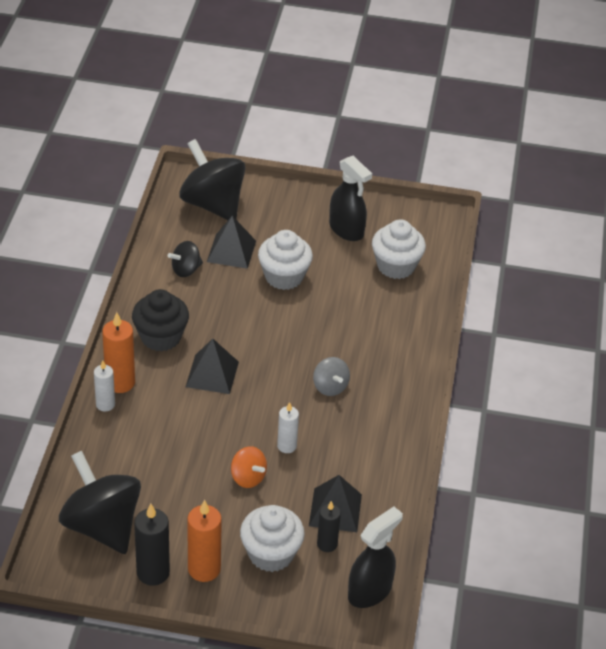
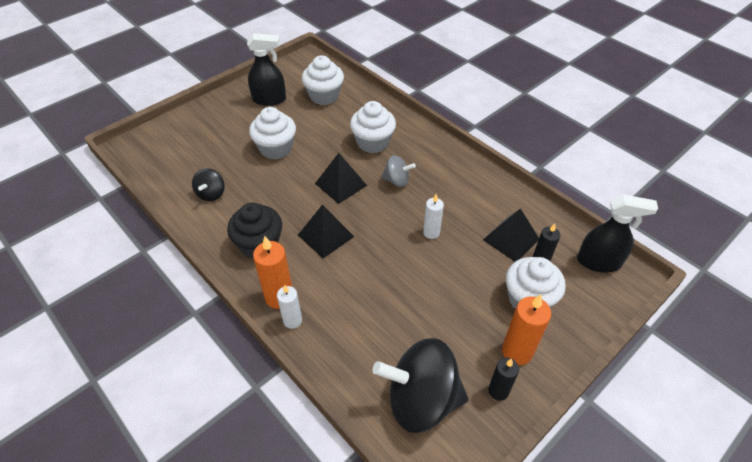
camera: 50 degrees left, 5 degrees up
(153, 572) = (498, 391): black candle -> black candle, size x0.64
(213, 204) = (169, 146): black spinning top -> none
(231, 251) = (223, 161): black pyramid -> black pyramid (341, 184)
(248, 478) = (444, 271): orange spinning top -> none
(365, 341) = (373, 142): none -> white cupcake
(370, 591) = (599, 262): black spray bottle -> black spray bottle turned 105 degrees clockwise

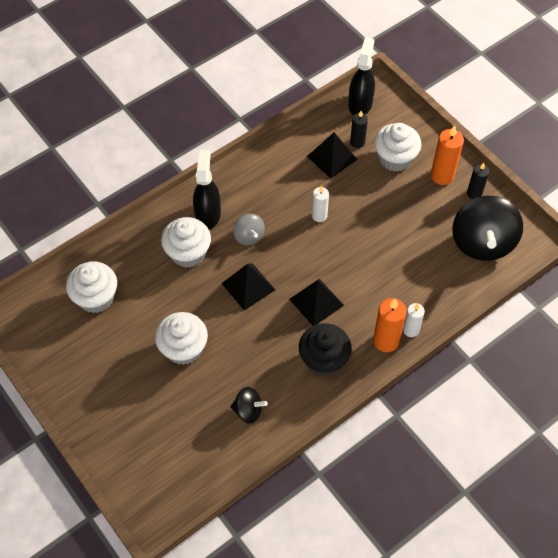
camera: 85 degrees left, 10 degrees up
(269, 99) = (90, 358): black spray bottle -> black spray bottle (208, 214)
(397, 181) = (249, 236): grey spinning top -> grey spinning top turned 135 degrees clockwise

